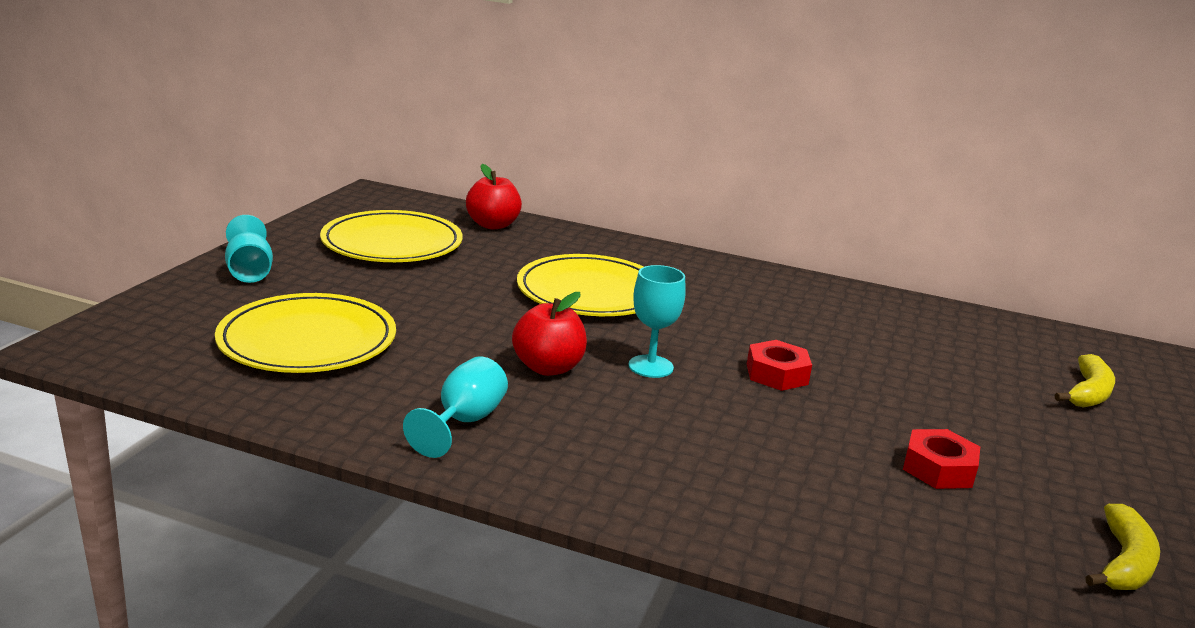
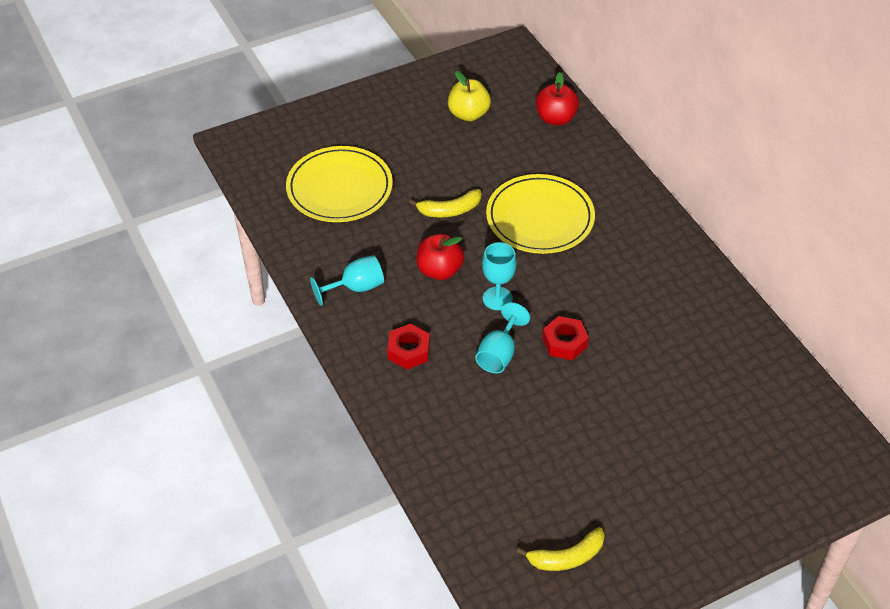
camera: 45 degrees right, 25 degrees up
(249, 271) = (362, 110): turquoise goblet -> turquoise goblet (499, 354)
(392, 243) = (468, 114): yellow plate -> yellow apple
(938, 468) = (558, 453): red nut -> red nut (408, 351)
(1088, 393) = (752, 466): yellow banana -> yellow banana (449, 210)

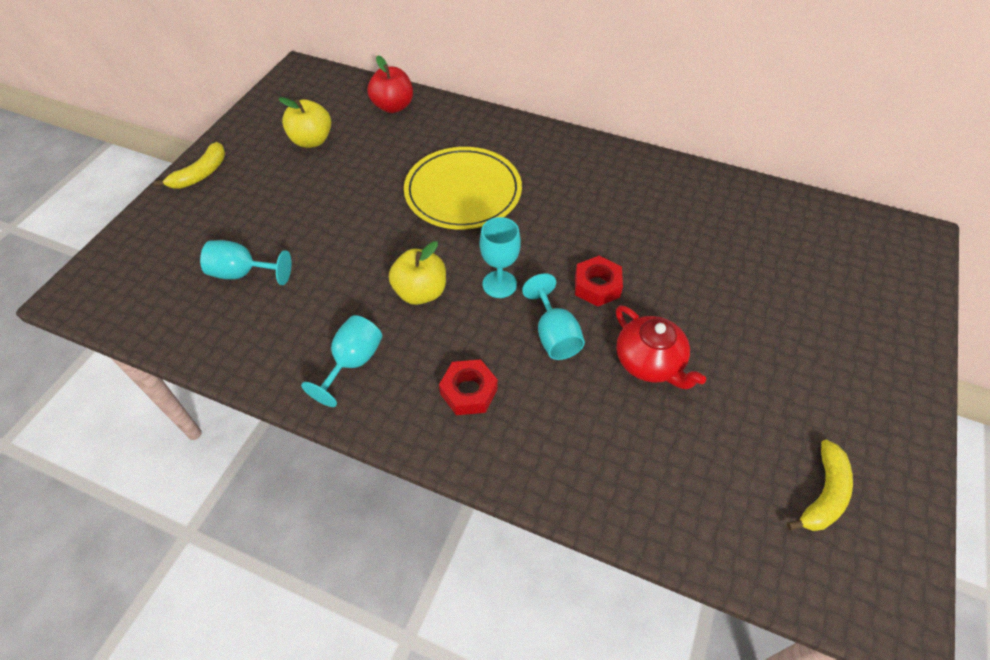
camera: 40 degrees left, 5 degrees up
(339, 188) = (243, 273): yellow plate -> turquoise goblet
(439, 270) = (420, 292): red apple -> yellow apple
(449, 210) = (375, 231): yellow banana -> yellow banana (201, 174)
(544, 412) = (650, 362): none -> red teapot

